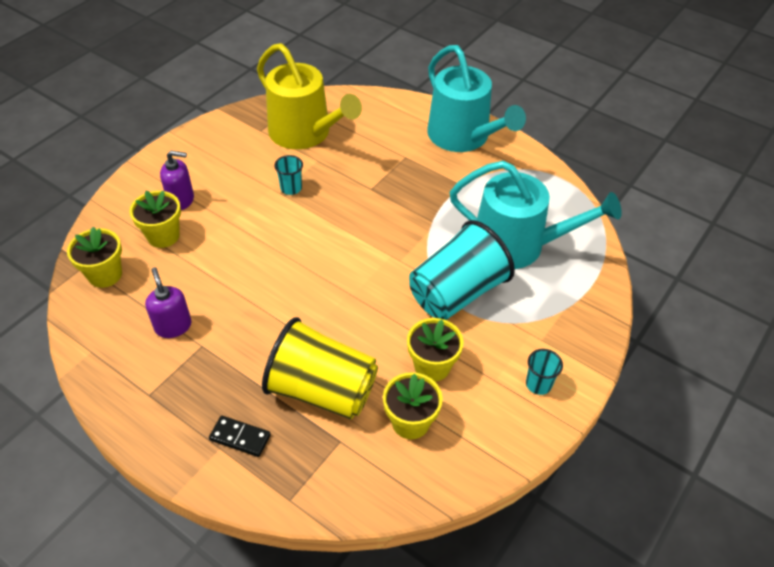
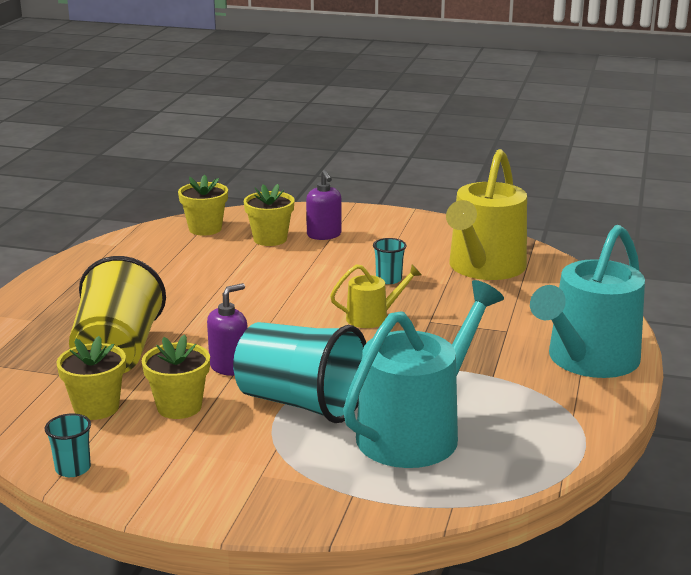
camera: 70 degrees right, 25 degrees down
(173, 326) = (161, 269): purple soap dispenser -> purple soap dispenser (229, 367)
(240, 437) = (47, 326): black domino -> none
(349, 217) = (372, 317): none -> yellow watering can
(517, 245) = (416, 432): turquoise watering can -> turquoise watering can turned 135 degrees counterclockwise
(538, 384) = (186, 482): turquoise cup -> turquoise cup (73, 469)

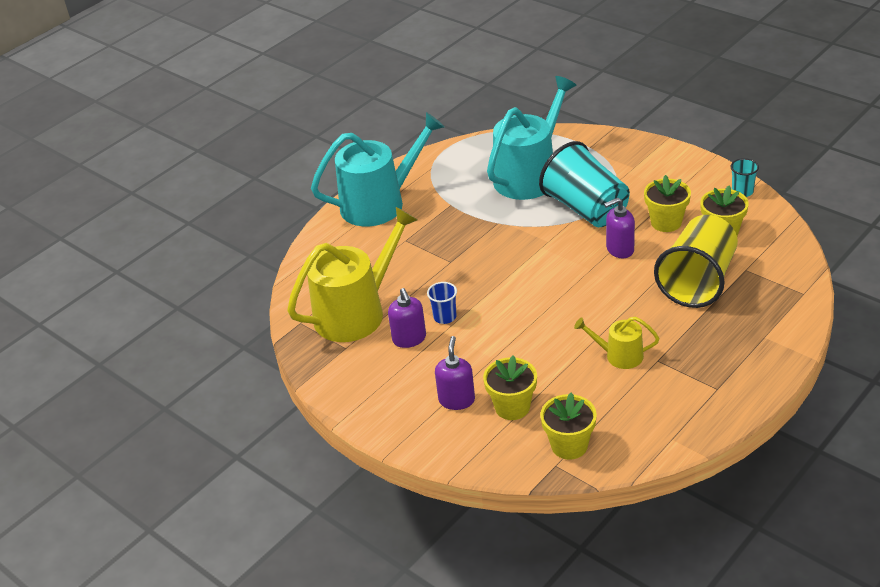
camera: 150 degrees left, 15 degrees up
(372, 317) = (489, 275): yellow watering can -> yellow watering can (619, 356)
(389, 279) = (445, 317): turquoise cup -> blue cup
(408, 260) = (409, 339): none -> purple soap dispenser
(416, 432) = (529, 175): turquoise watering can -> turquoise watering can turned 150 degrees clockwise

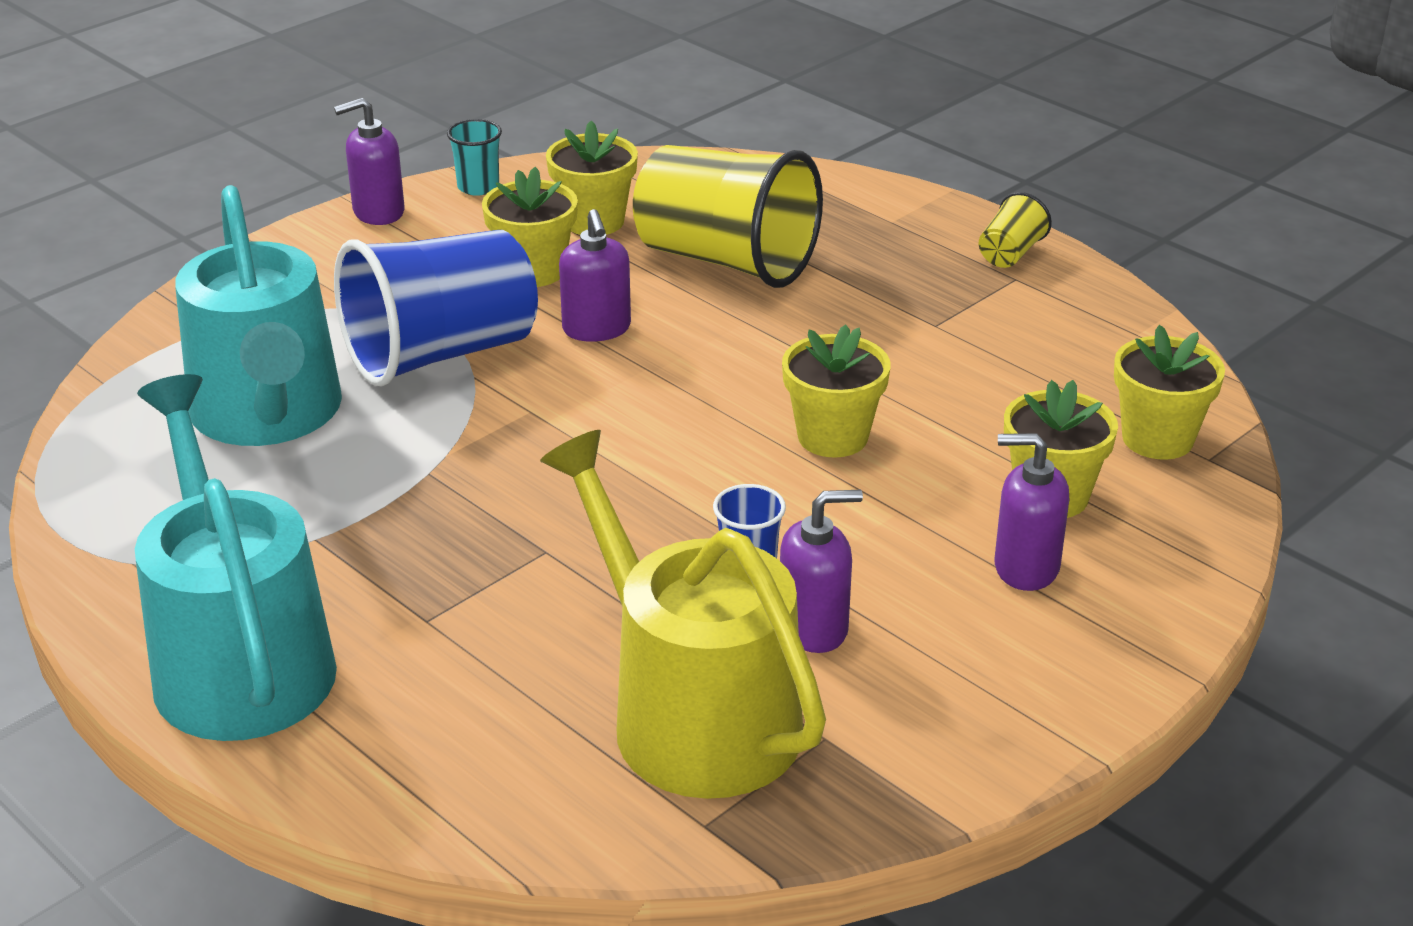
camera: 90 degrees left, 5 degrees down
(529, 175) = (269, 414): turquoise watering can -> turquoise watering can turned 150 degrees counterclockwise
(547, 332) = (832, 437): none -> yellow flower pot
(586, 209) = (440, 354): turquoise cup -> blue cup
(619, 356) = (917, 362): yellow watering can -> none
(704, 168) = (378, 212): none -> purple soap dispenser
(744, 385) = (1010, 254): none -> yellow cup

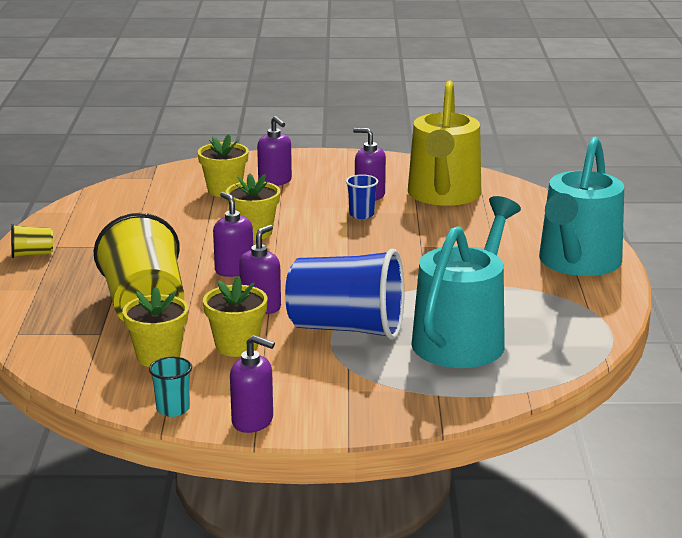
camera: 135 degrees left, 10 degrees down
(731, 361) = (234, 270): none -> purple soap dispenser
(1157, 439) = (153, 187): yellow flower pot -> none

